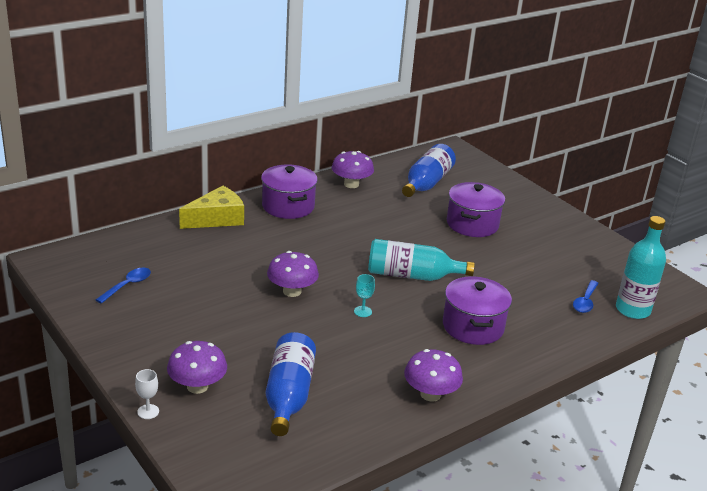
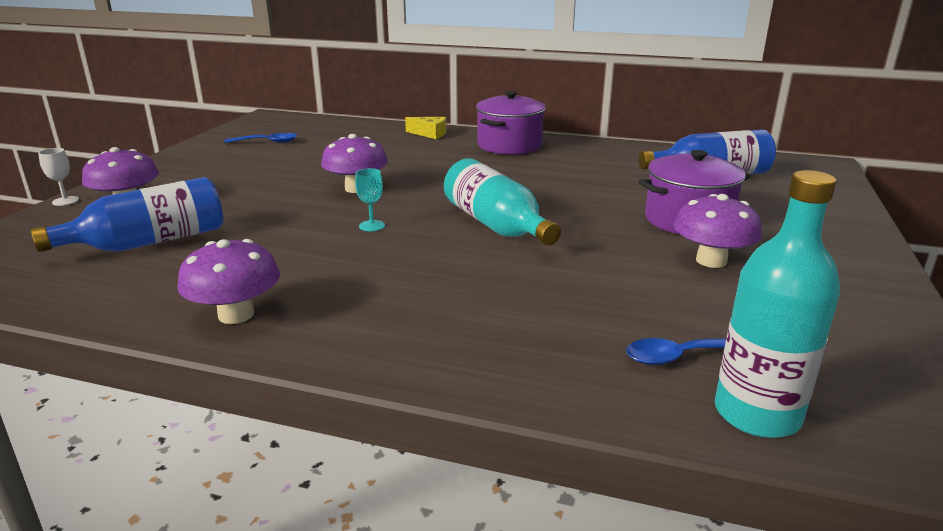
camera: 55 degrees right, 5 degrees down
(217, 219) = (430, 134): yellow cheese -> yellow cheese, size x0.58
(351, 184) = (613, 152): purple mushroom -> purple mushroom (711, 261)
(473, 327) = (445, 292): purple pot -> none

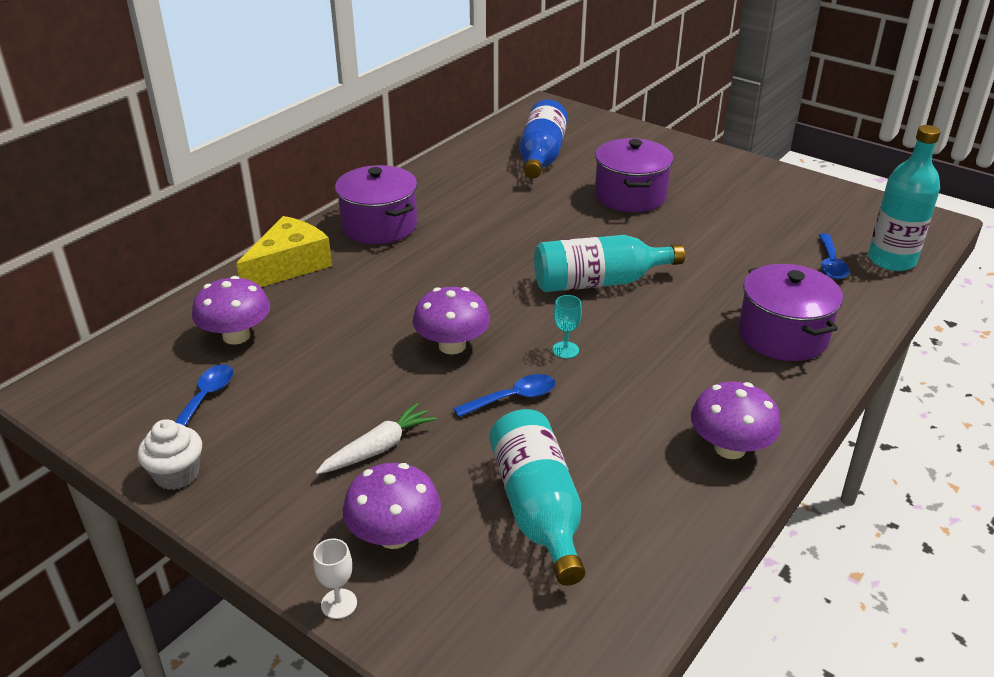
camera: 70 degrees left, 10 degrees up
(150, 242) = (538, 509): blue bottle -> turquoise bottle
(193, 149) = (177, 474): none -> white cupcake
(222, 187) = (378, 448): none -> white carrot
(293, 216) = (513, 398): none -> blue spoon
(430, 134) = (289, 266): yellow cheese -> yellow cheese, size x1.74
(465, 330) = (782, 335): none -> purple pot
(711, 261) = (705, 211): purple mushroom -> purple mushroom (236, 336)

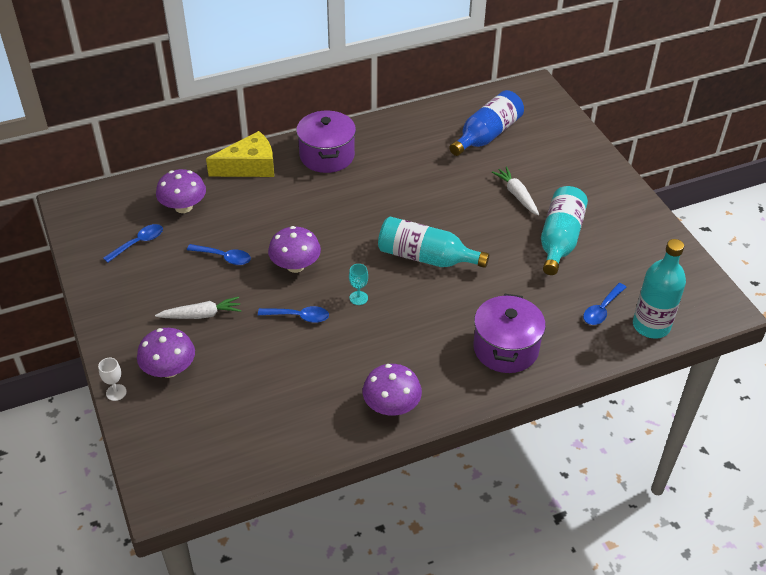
camera: 30 degrees right, 10 degrees up
(177, 474) = (94, 284): white cupcake -> none
(347, 371) = (224, 257): none -> blue spoon
(538, 509) = (252, 390): turquoise bottle -> turquoise bottle (560, 240)
(630, 196) = (516, 195): purple pot -> white carrot

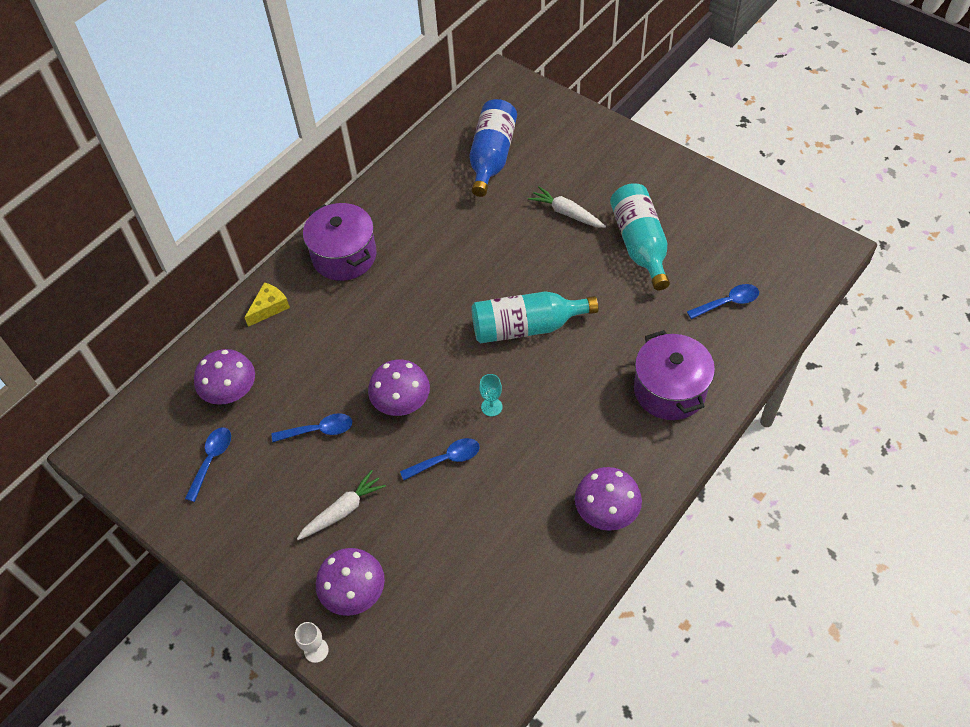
camera: 25 degrees left, 10 degrees up
(249, 166) = (269, 308): yellow cheese -> yellow cheese, size x0.58
(602, 309) = (728, 302): blue spoon -> blue spoon turned 120 degrees counterclockwise
(651, 325) = (781, 297): turquoise bottle -> none

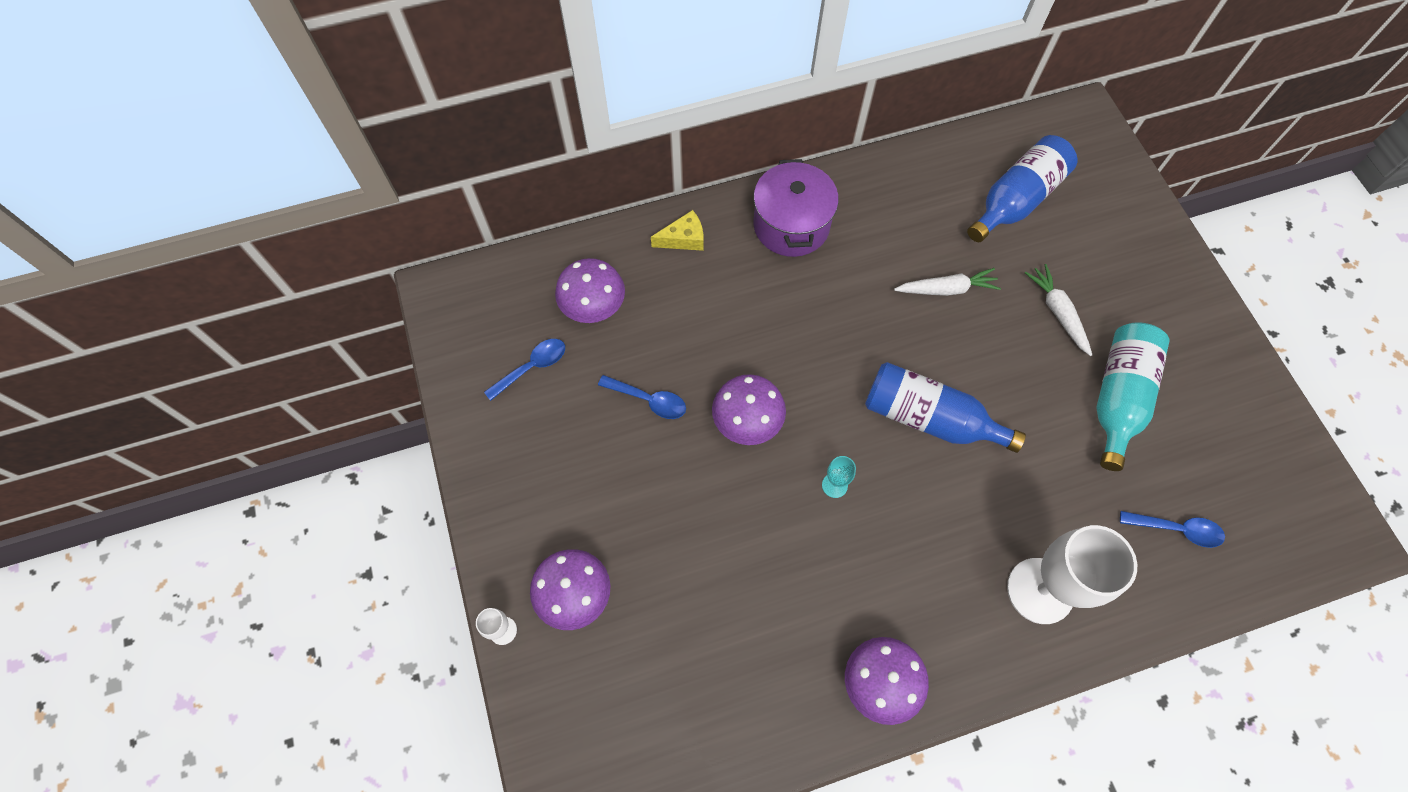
camera: 30 degrees right, 10 degrees up
(343, 510) = (618, 501): white carrot -> white carrot (946, 289)
(446, 459) = (752, 513): blue spoon -> none
(526, 327) = (929, 418): turquoise bottle -> blue bottle
(669, 390) = (1040, 590): purple pot -> white goblet

